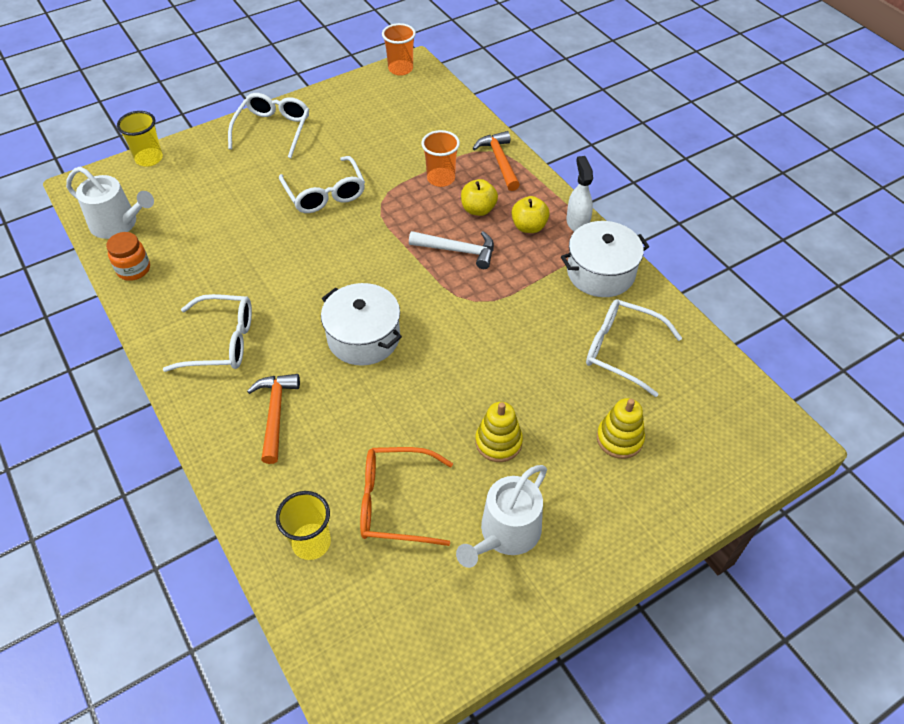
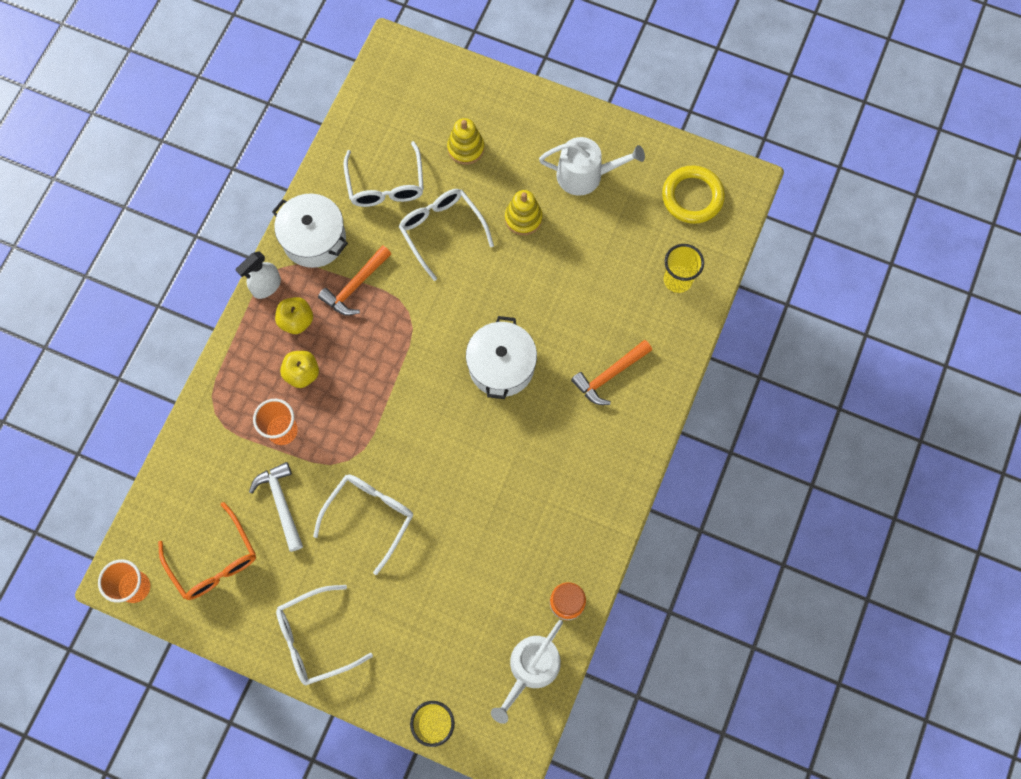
camera: 125 degrees left, 20 degrees up
(118, 224) = (531, 669): white watering can -> white watering can turned 135 degrees counterclockwise
(221, 342) = (581, 466): white glasses -> white glasses (442, 231)
(392, 632) = (692, 197): none -> yellow ring
(395, 502) = (614, 251): orange glasses -> orange glasses (214, 560)
(458, 250) = (363, 358): white hammer -> white hammer (281, 503)
(499, 161) = (225, 396): orange hammer -> orange hammer (355, 286)

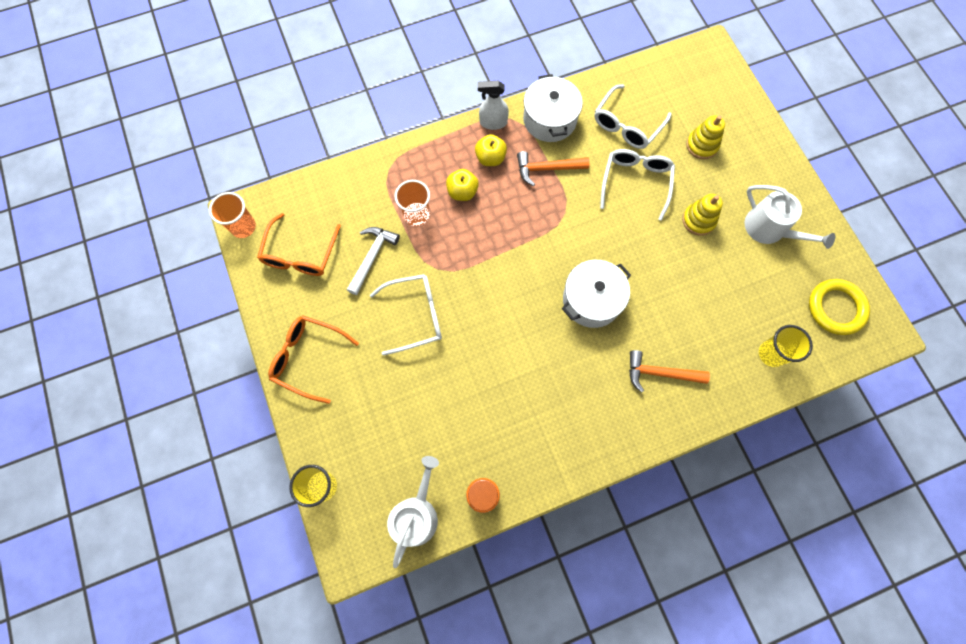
camera: 45 degrees right, 0 degrees up
(315, 638) = (308, 358): white glasses -> orange glasses
(531, 669) = (416, 514): white watering can -> white watering can turned 120 degrees clockwise

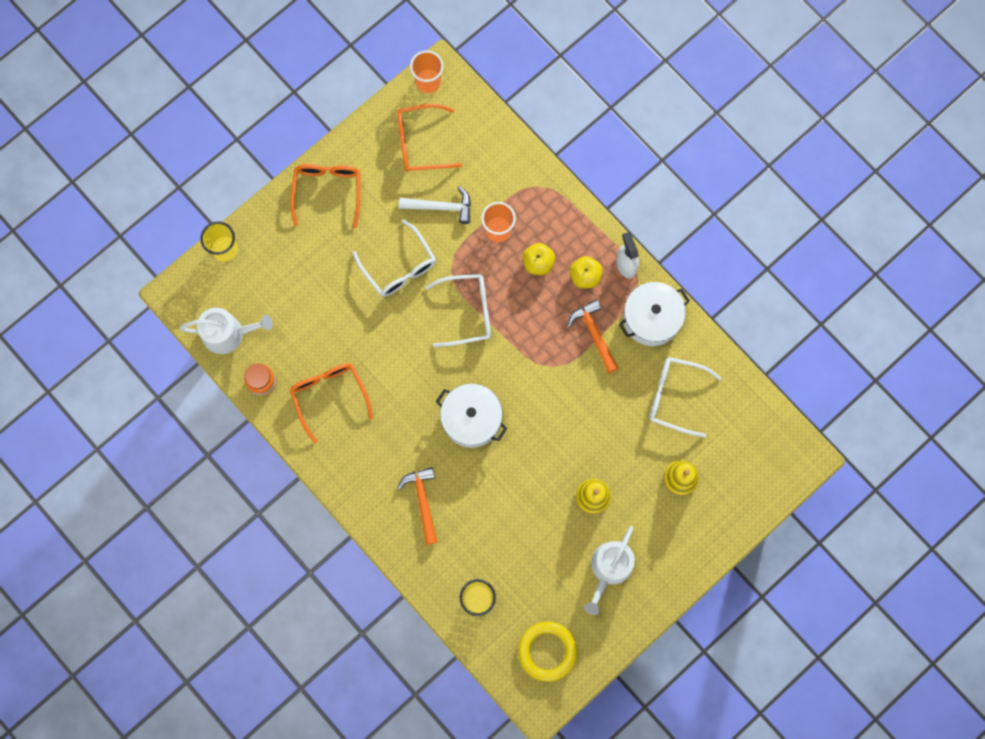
camera: 70 degrees right, 5 degrees up
(522, 429) = (329, 396): none -> orange glasses
(635, 182) = (612, 424): white glasses -> white glasses (467, 312)

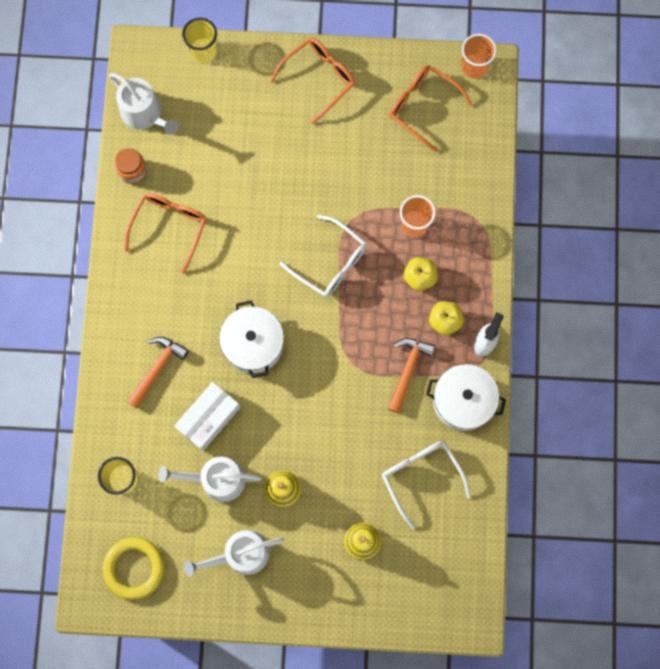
camera: 45 degrees right, 0 degrees up
(399, 267) = (314, 182): white glasses -> none
(441, 207) = (390, 167): white hammer -> none
(493, 499) = (208, 418): none -> white box
(542, 535) = (217, 479): none -> white watering can

